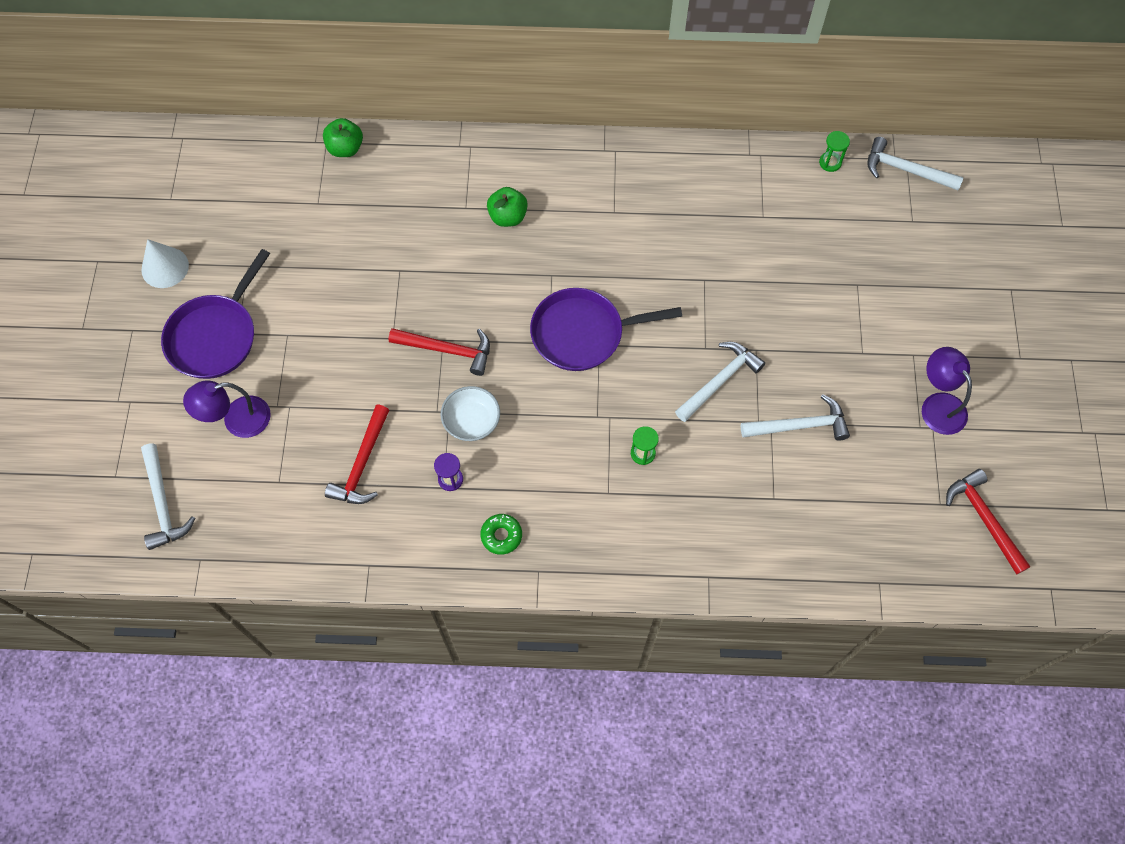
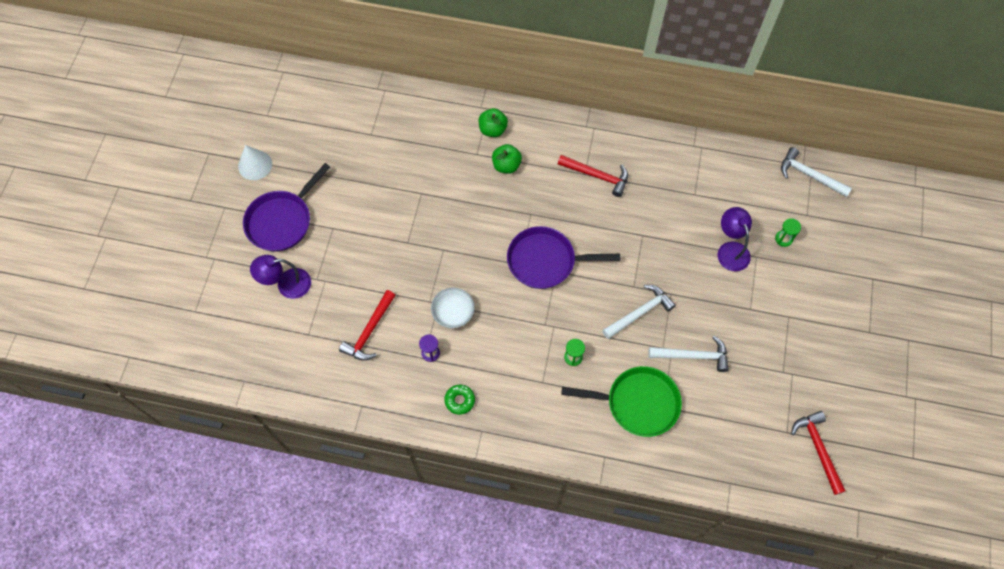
camera: 10 degrees right, 0 degrees up
(163, 503) = (225, 336): white hammer -> none
(345, 148) = (398, 97): green apple -> green apple (493, 130)
(447, 350) = (445, 258): red hammer -> red hammer (597, 176)
(739, 499) = (638, 403): none -> green pan
(830, 162) = (753, 161): green hourglass -> green hourglass (783, 239)
(938, 405) = (800, 357): purple lamp -> purple lamp (730, 250)

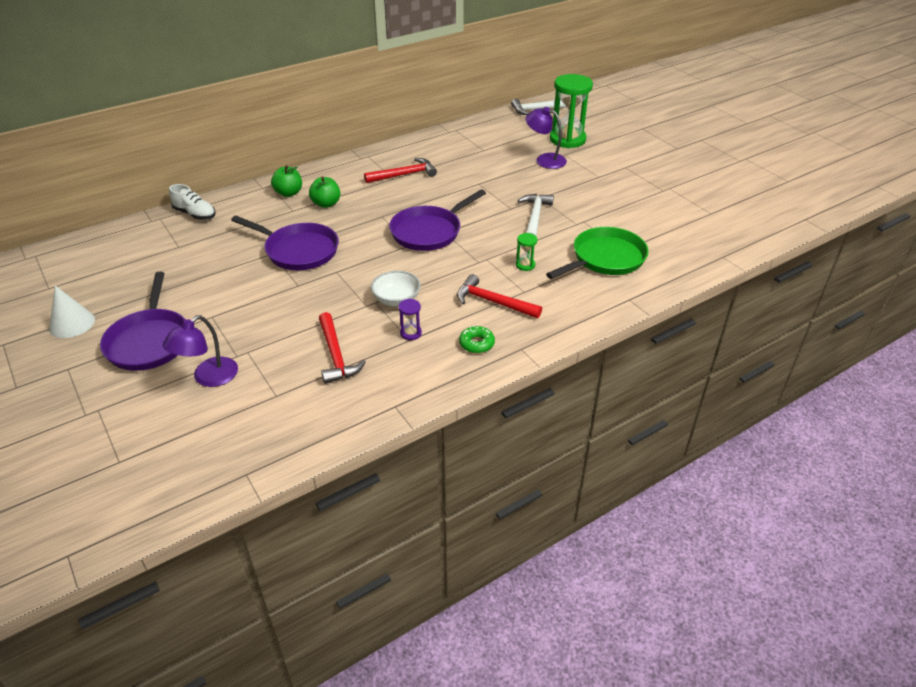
camera: 45 degrees left, 25 degrees down
(410, 104) = (195, 214): none -> white shoe
(439, 205) = (298, 251): none -> purple pan
(693, 356) = (601, 216): white hammer -> none
(783, 239) = (567, 139): green hourglass -> green hourglass, size x2.34
(818, 449) = (739, 209): red hammer -> red hammer (493, 302)

